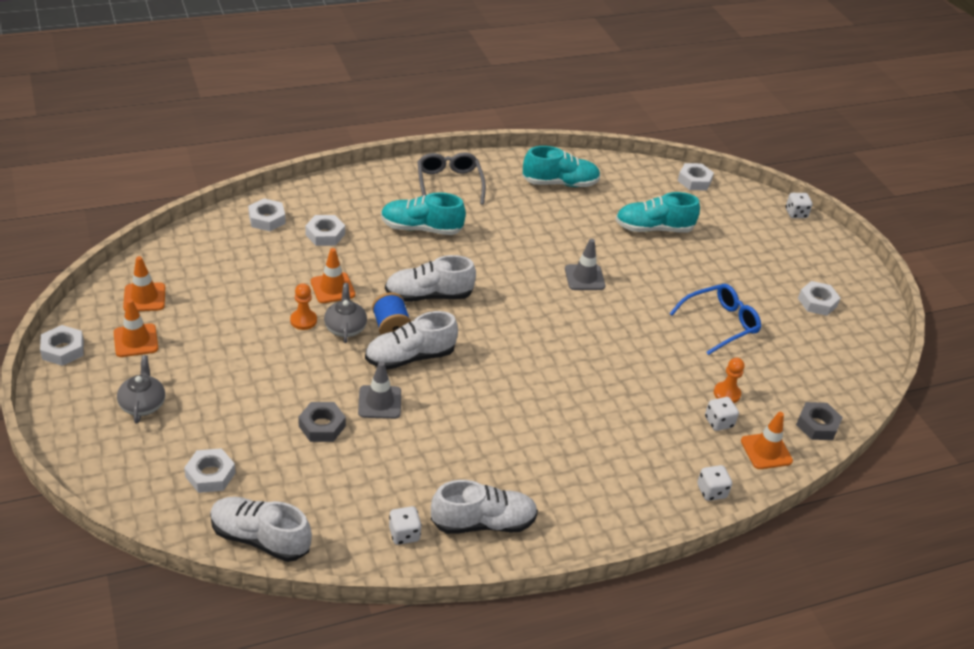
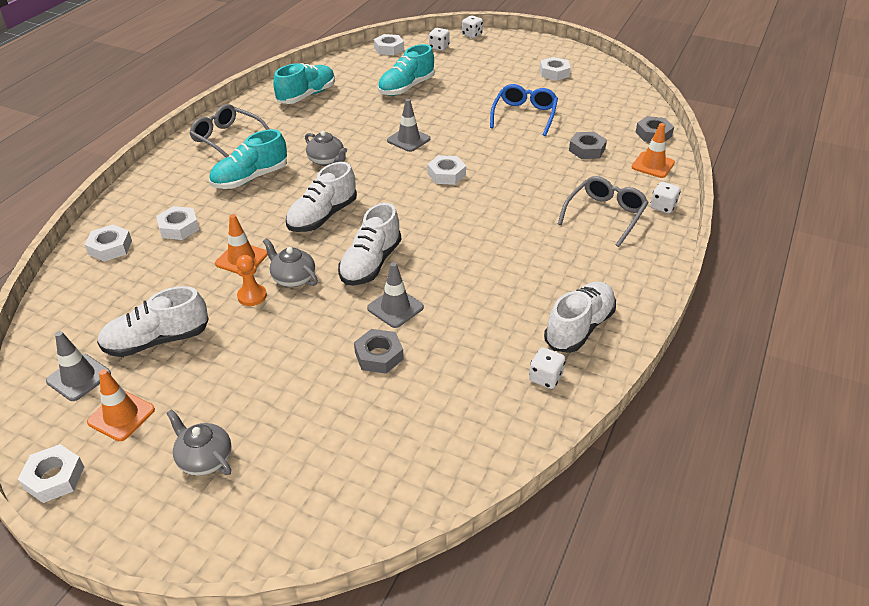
camera: 40 degrees left, 0 degrees up
(144, 297) = (79, 377): orange traffic cone -> grey traffic cone
(210, 475) = (346, 461): white nut -> white nut (446, 174)
(260, 538) = (456, 471): white shoe -> white shoe (157, 341)
(391, 328) = (328, 255): blue spool -> none
(495, 252) = (326, 160): none -> grey teapot
(647, 459) = (605, 215): none -> grey glasses
(718, 422) = (607, 167): white dice -> white dice (439, 47)
(726, 394) = (587, 150): orange pawn -> grey nut

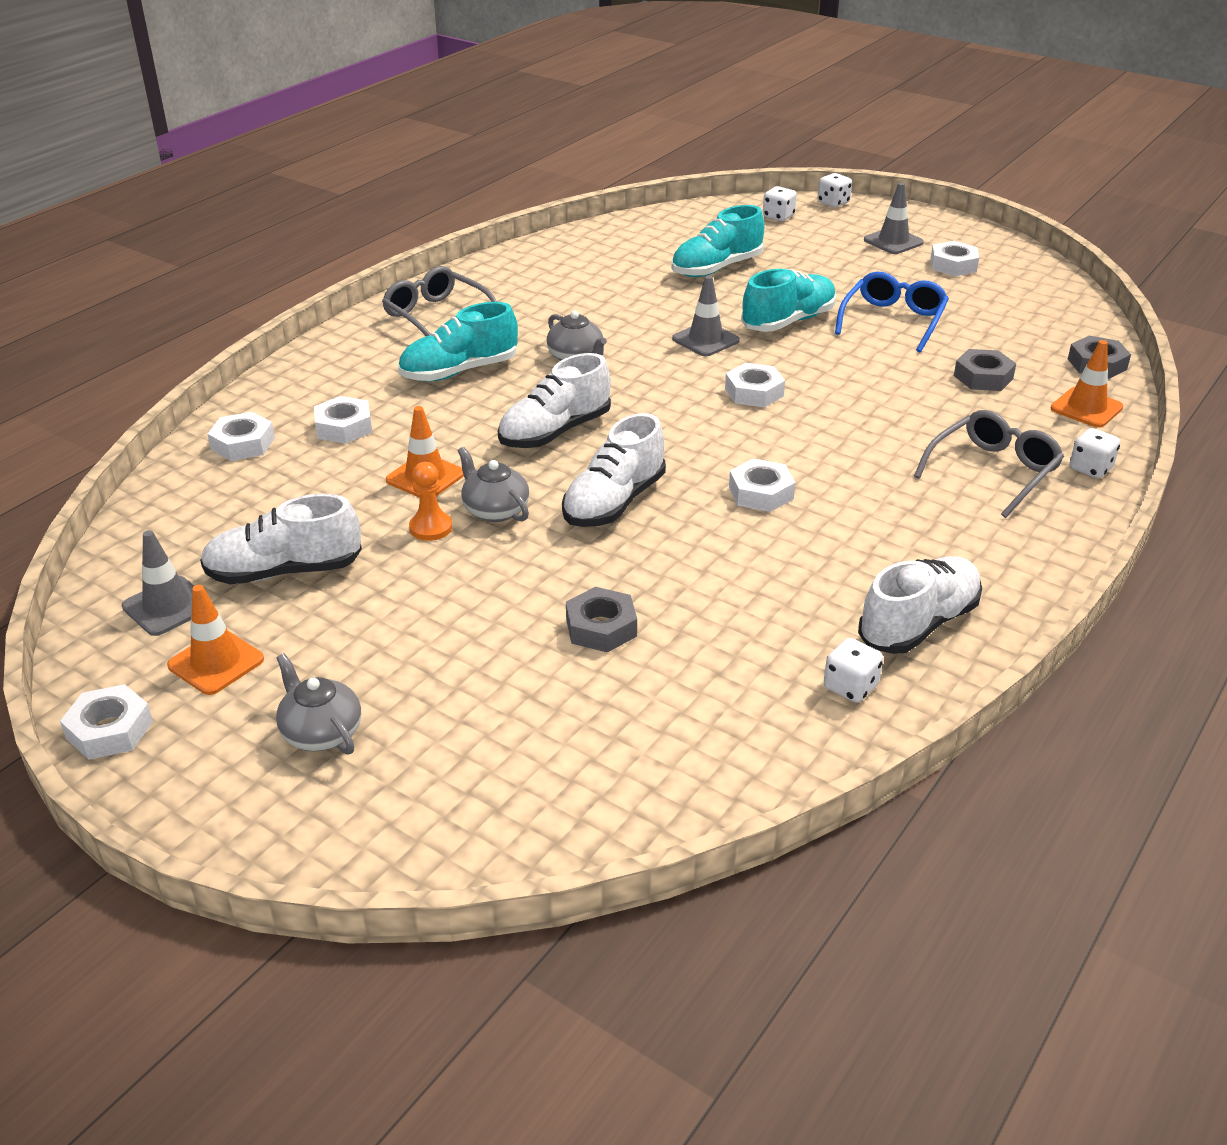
camera: 10 degrees right, 5 degrees down
(306, 95) = (564, 267): turquoise shoe -> turquoise shoe (788, 321)
(389, 49) = (701, 213): white nut -> white nut (761, 493)
(395, 308) = (639, 566): grey traffic cone -> grey traffic cone (893, 241)

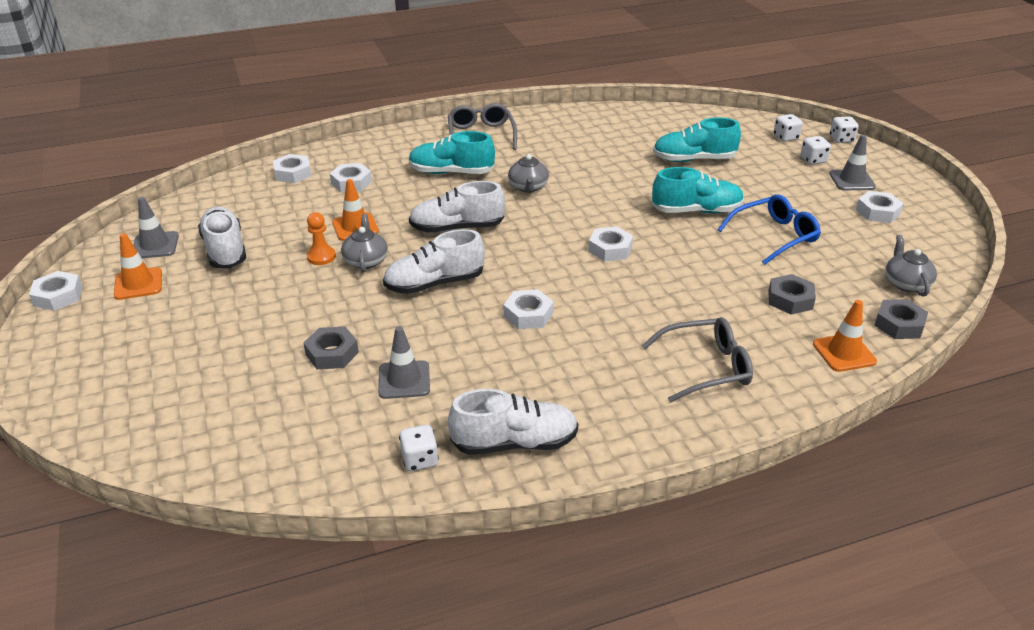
camera: 35 degrees right, 0 degrees up
(284, 571) = (225, 250): white shoe -> white shoe turned 45 degrees clockwise
(321, 732) = (134, 342): grey teapot -> grey teapot (906, 283)
(705, 340) = (623, 204): grey traffic cone -> grey traffic cone (404, 380)
(1090, 469) = (785, 397): white dice -> white dice (813, 160)

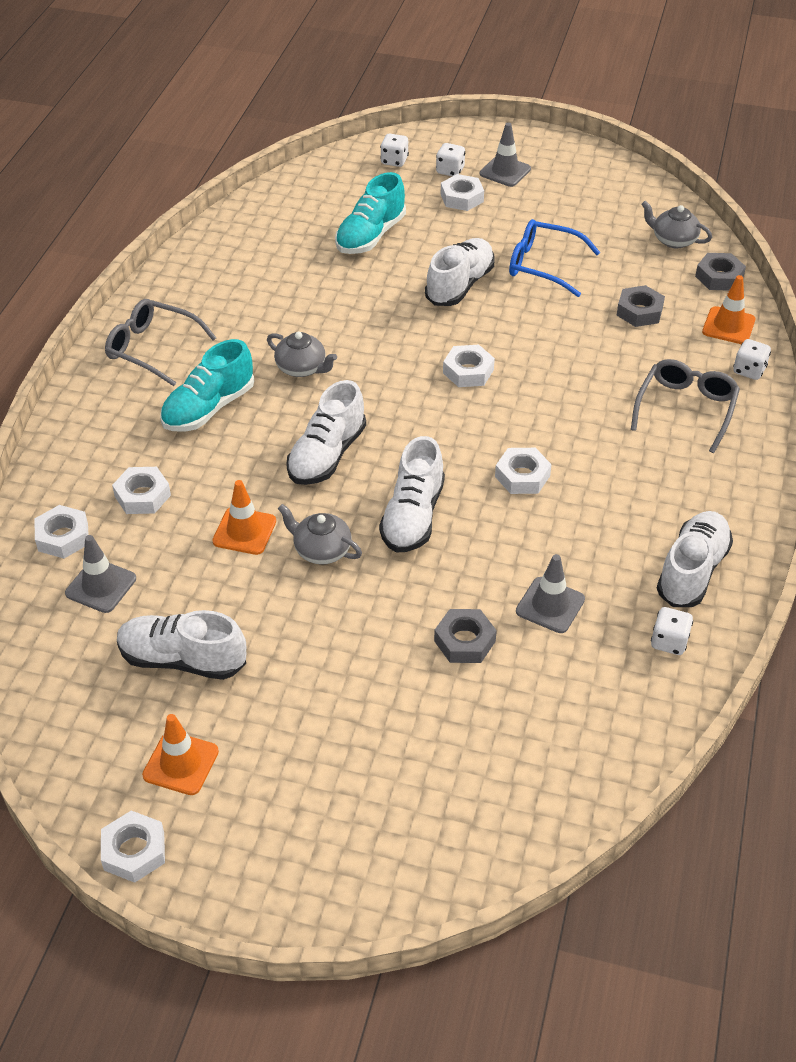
camera: 55 degrees left, 10 degrees up
(155, 245) = (105, 722): grey traffic cone -> grey traffic cone (101, 586)
(321, 257) = (278, 582): orange pawn -> none
(696, 211) = (459, 285): turquoise shoe -> white shoe
(774, 236) = (544, 265): blue glasses -> blue glasses turned 75 degrees counterclockwise
(841, 139) = (434, 134): white dice -> white dice (749, 370)
(878, 212) = (565, 189): white nut -> white nut (462, 198)

